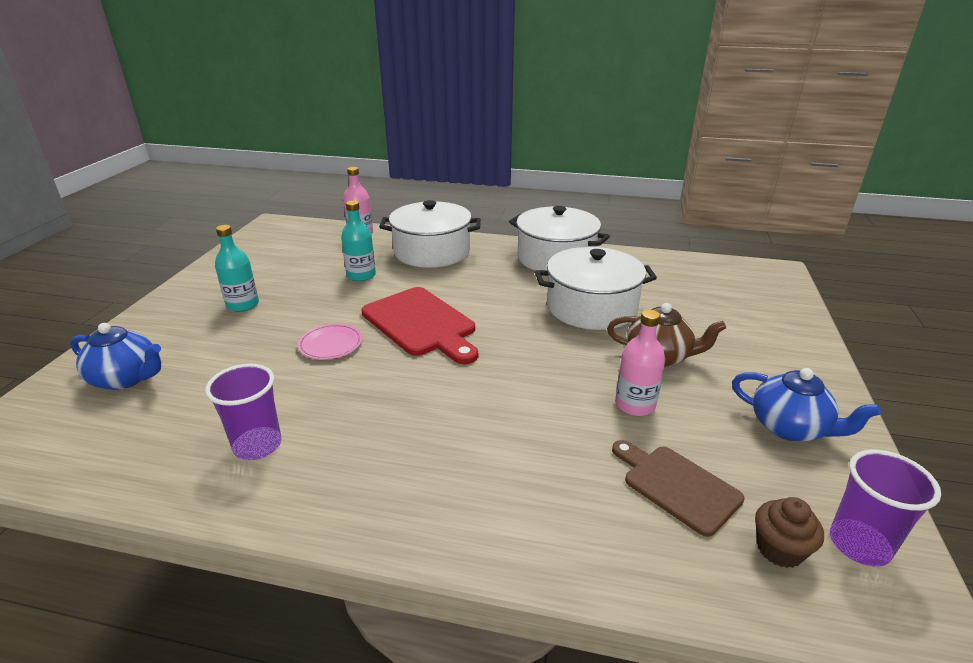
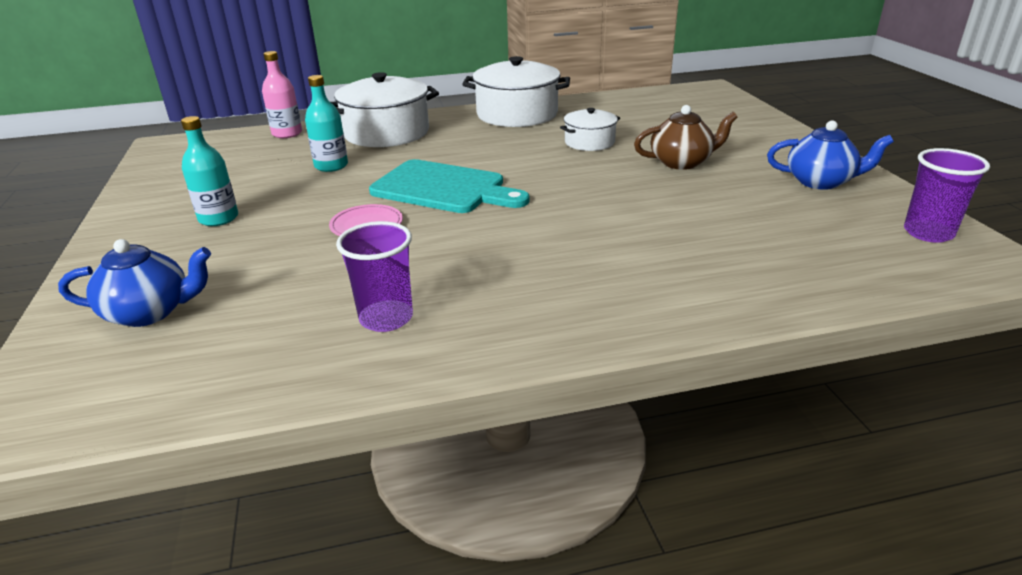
camera: 25 degrees left, 0 degrees up
(421, 324) = (443, 188): red cutting board -> turquoise cutting board
(591, 307) = (589, 142): white pot -> white pot, size x0.56
(635, 405) = (697, 197): pink bottle -> none
(677, 486) = (782, 237): brown cutting board -> none
(779, 549) = (885, 251): brown cupcake -> none

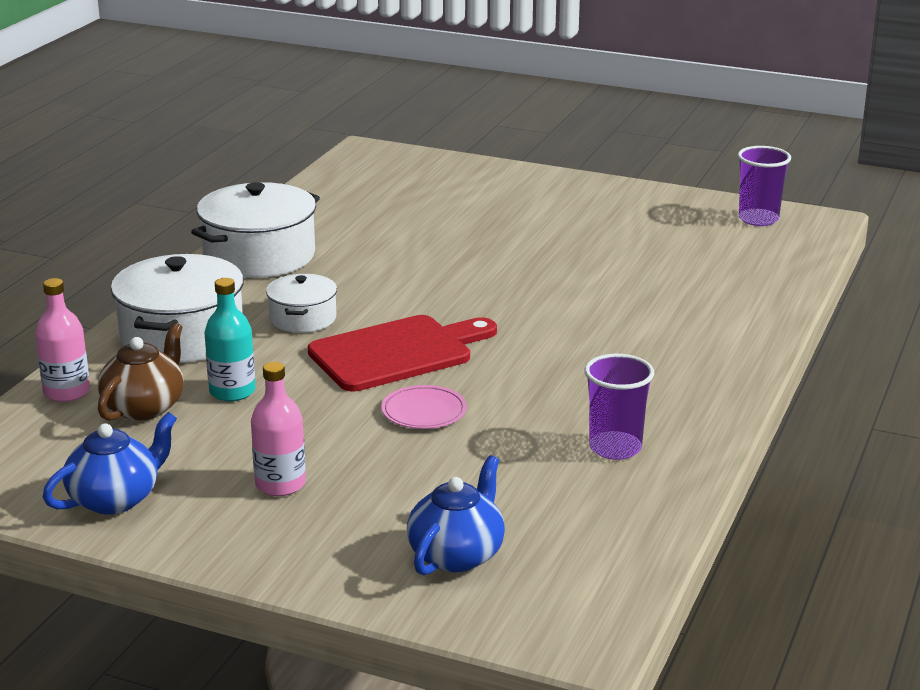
camera: 55 degrees left, 5 degrees down
(218, 218) = (280, 484): turquoise bottle -> pink bottle
(443, 188) = (397, 353): turquoise cutting board -> red cutting board
(589, 142) = (402, 253): white pot -> white pot (303, 318)
(681, 162) = (515, 237): brown teapot -> brown teapot (144, 407)
(820, 182) = (635, 209): blue teapot -> blue teapot (115, 499)

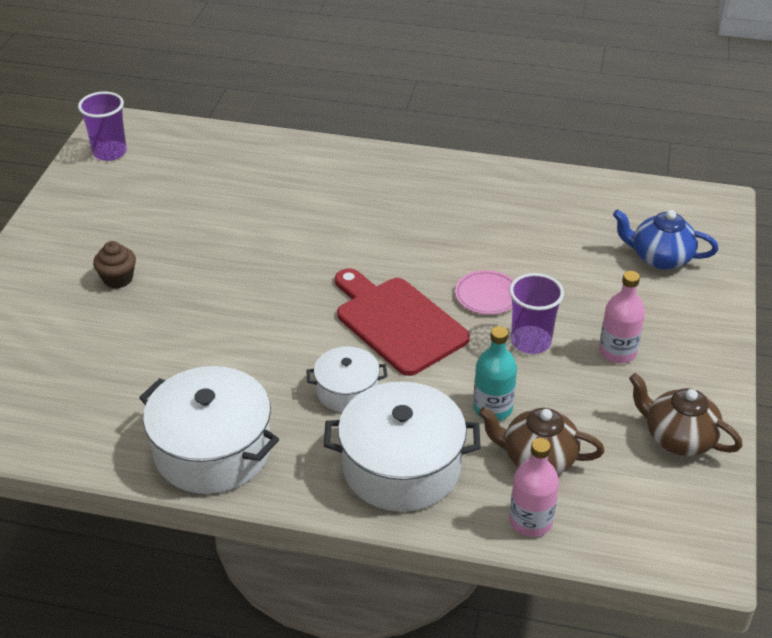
camera: 100 degrees left, 15 degrees up
(115, 499) = (678, 438): blue teapot -> brown teapot
(524, 222) = (118, 279): none -> brown cupcake
(615, 448) = (504, 204): purple cup -> purple cup (531, 342)

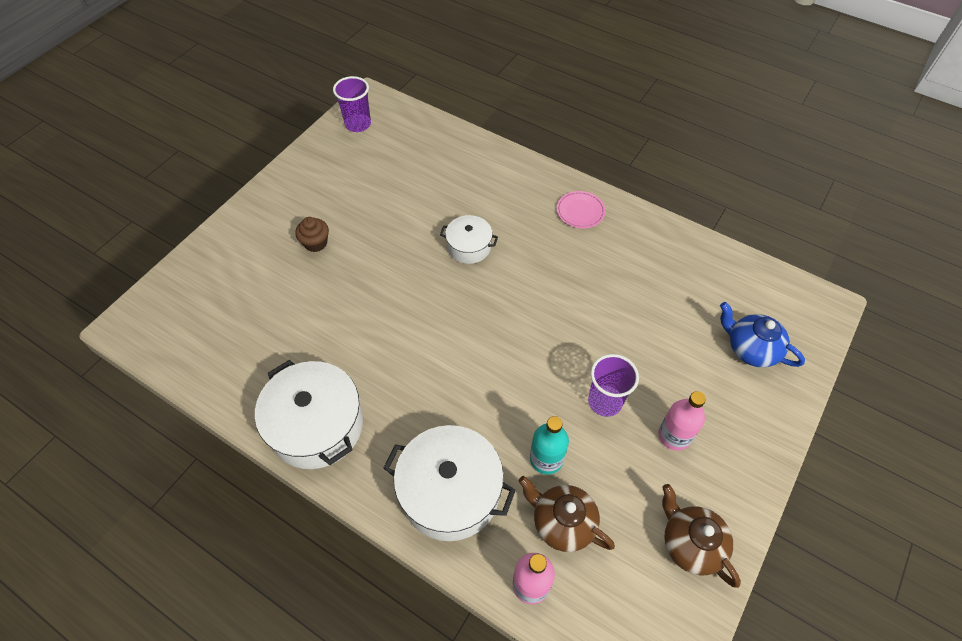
camera: 20 degrees right, 15 degrees up
(347, 391) = (439, 403): white pot -> white pot (469, 247)
(397, 322) = (505, 348): red cutting board -> none
(487, 295) = (588, 343): pink plate -> pink plate (580, 211)

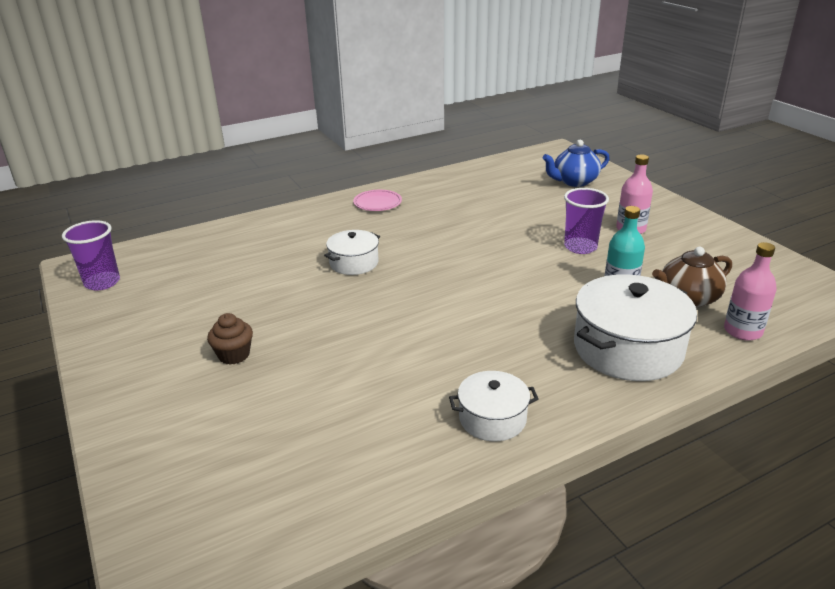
camera: 60 degrees left, 25 degrees down
(316, 426) = (492, 419): white pot -> white pot, size x0.56
(691, 544) = (729, 250): brown teapot -> none

